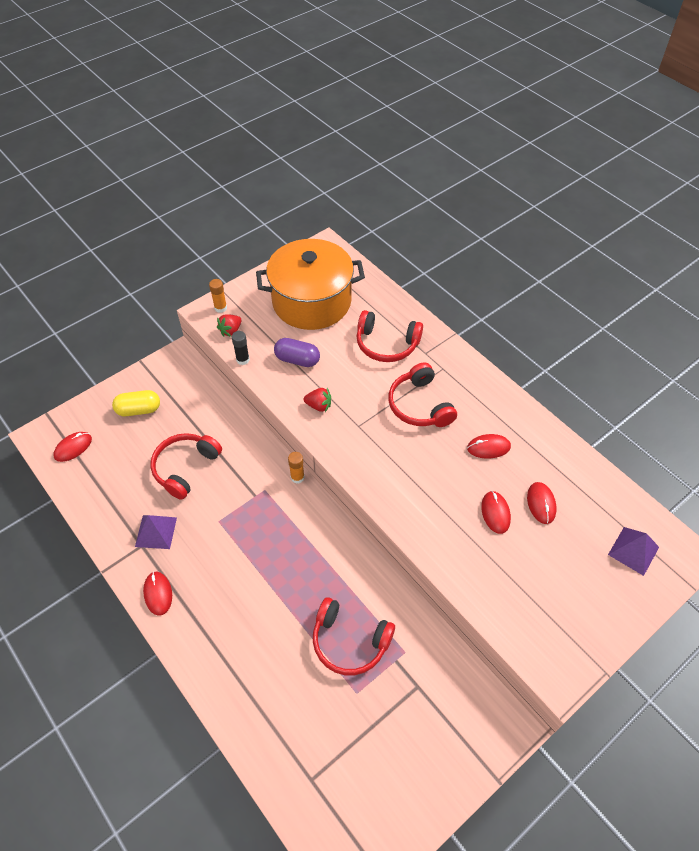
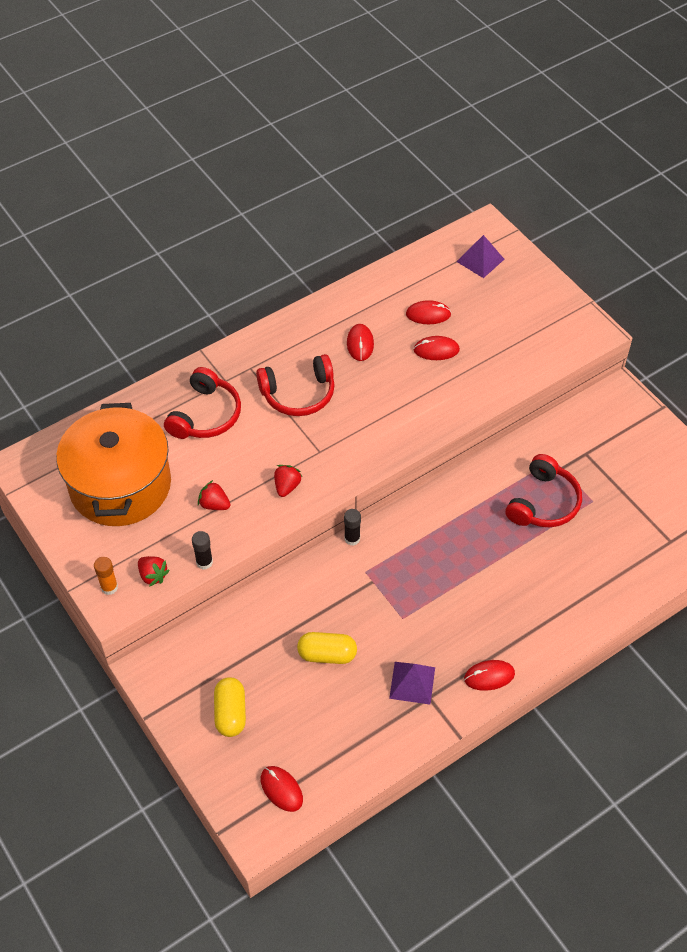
camera: 85 degrees left, 0 degrees up
(185, 468) = (327, 654): red headphones -> yellow capsule
(297, 360) = (214, 504): purple capsule -> red strawberry
(297, 477) = (352, 538): orange glue stick -> black glue stick

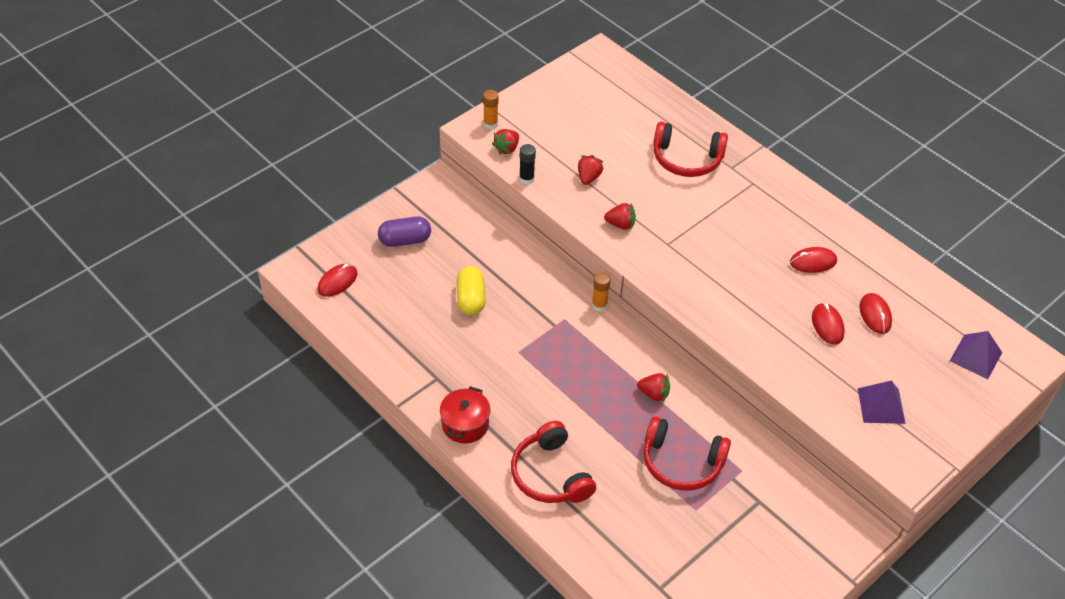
camera: 80 degrees right, 5 degrees down
(120, 485) = (594, 115): orange pot -> none
(230, 713) = (405, 240): yellow capsule -> purple capsule
(298, 394) = (732, 221): red headphones -> red headphones (550, 474)
(352, 538) = (599, 305): black glue stick -> orange glue stick
(412, 682) = (450, 364): purple pyramid -> purple pyramid (881, 405)
(465, 511) = (654, 394): none -> red strawberry
(489, 676) = (465, 424): red mouse -> red pot

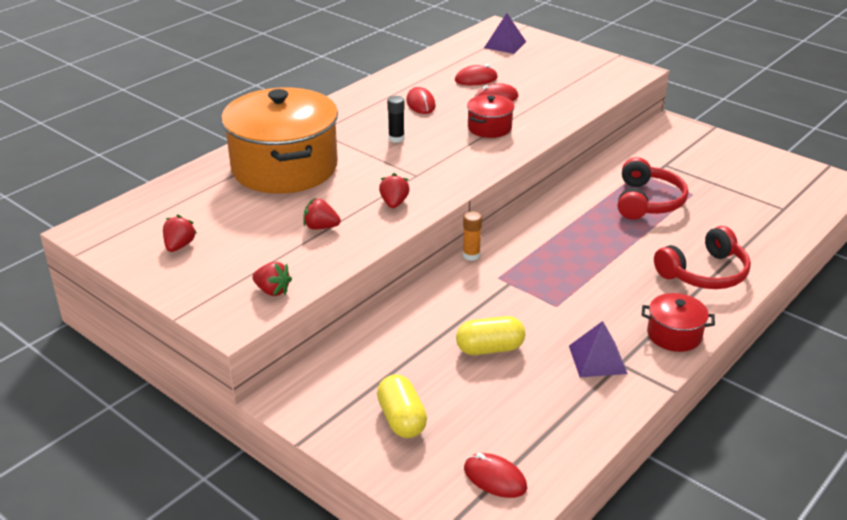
camera: 95 degrees left, 15 degrees down
(405, 240) = (401, 419): purple capsule -> yellow capsule
(490, 124) = (223, 308): orange glue stick -> none
(526, 179) = (328, 271): black glue stick -> black glue stick (396, 138)
(654, 394) = (575, 218): red strawberry -> red strawberry (179, 246)
(686, 159) = (284, 167): red headphones -> orange pot
(759, 309) = (489, 128): none -> red pot
(881, 405) = (574, 79): purple pyramid -> purple pyramid (597, 359)

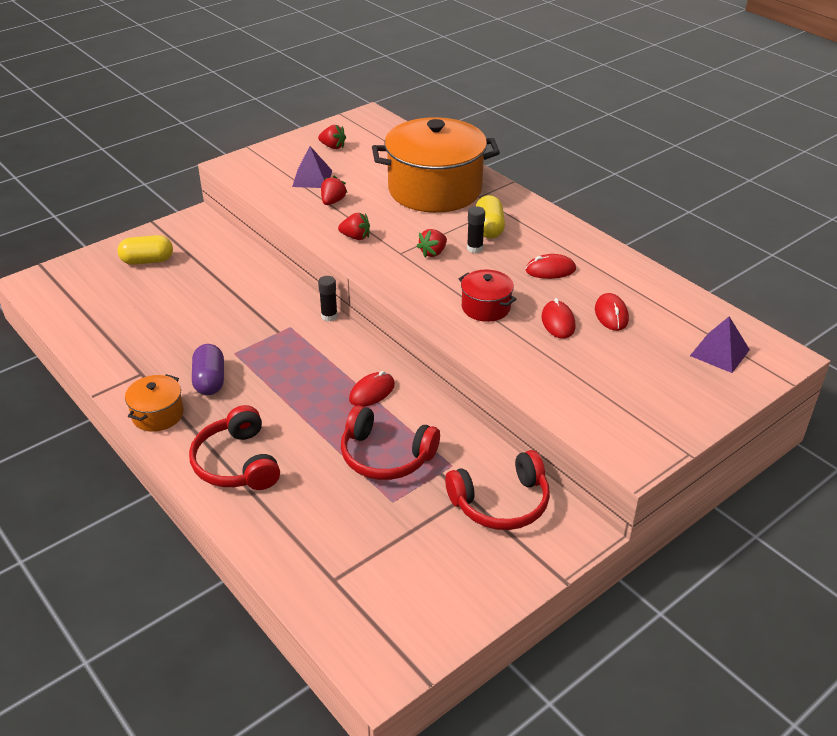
camera: 100 degrees right, 5 degrees up
(272, 291) = (258, 179): red strawberry -> red strawberry (433, 253)
(471, 255) = (329, 316): orange glue stick -> black glue stick
(490, 349) = (198, 308): yellow capsule -> yellow capsule (489, 228)
(495, 478) = (68, 292): red mouse -> red mouse (372, 392)
(597, 359) = (153, 361): purple pyramid -> purple pyramid (312, 178)
(607, 312) = (210, 381): none -> purple capsule
(663, 151) = (501, 503): none -> red headphones
(674, 335) = (158, 414): red pot -> orange pot

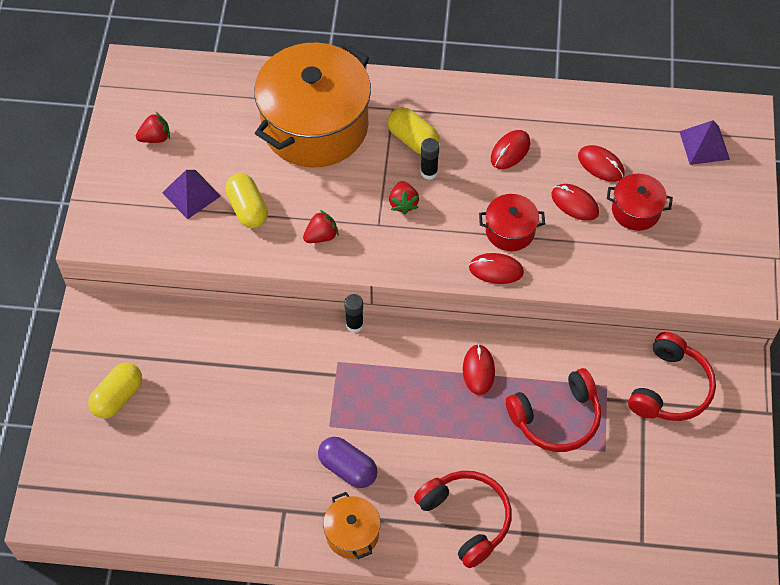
camera: 45 degrees left, 20 degrees up
(237, 463) = (466, 519): red headphones -> red headphones turned 150 degrees counterclockwise
(333, 201) = (247, 209): red strawberry -> yellow capsule
(443, 320) = (496, 270): none -> red mouse
(602, 354) = (636, 210): none -> red pot

